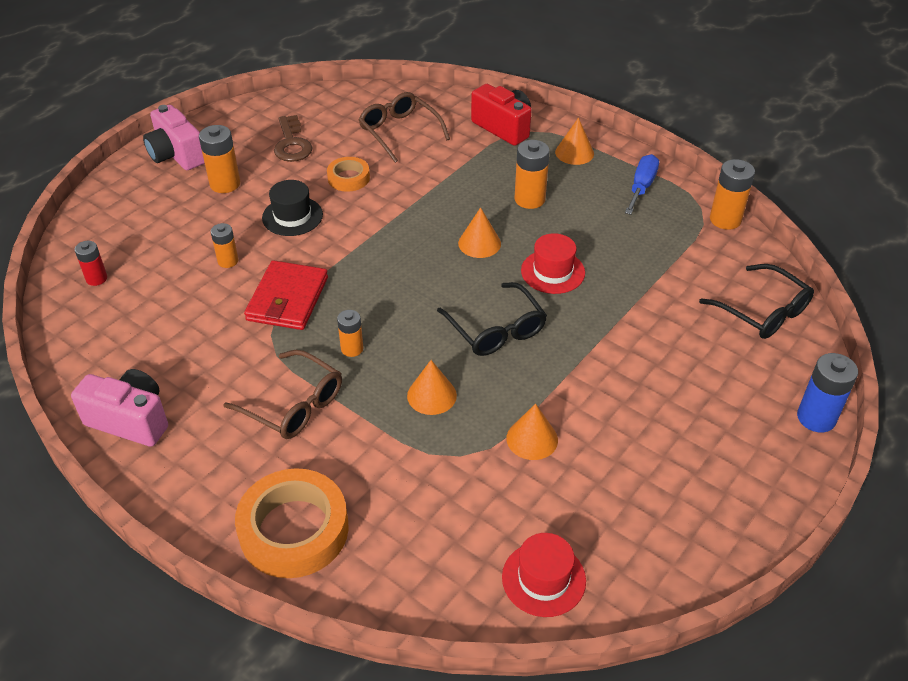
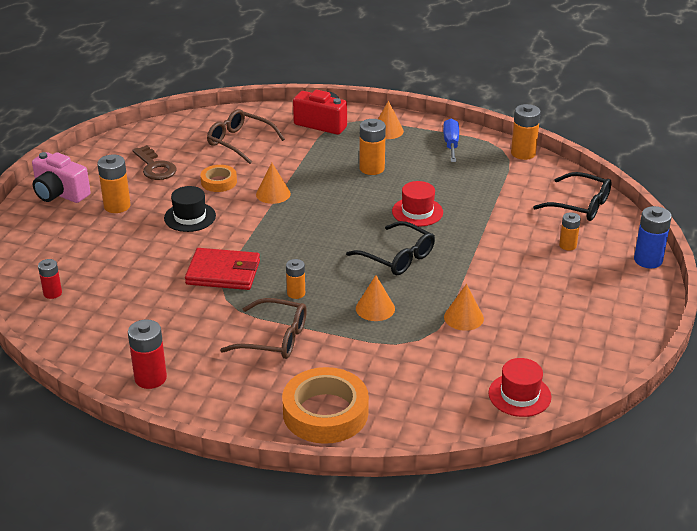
camera: 20 degrees left, 10 degrees down
(130, 420) = (150, 378): pink camera -> red battery
(228, 261) = (157, 258): orange battery -> orange battery (567, 245)
(287, 299) = (223, 272): red wallet -> red wallet turned 75 degrees counterclockwise
(479, 243) = (351, 205): orange cone -> orange cone (273, 194)

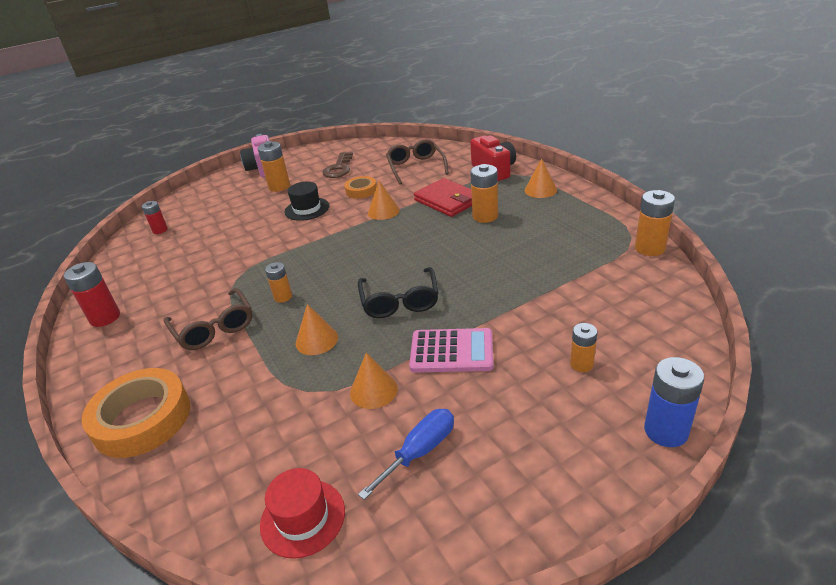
camera: 45 degrees right, 0 degrees up
(223, 272) = (264, 258): red wallet -> red wallet (447, 200)
(417, 212) = (472, 267): red hat -> none
(451, 144) = (584, 217): blue screwdriver -> blue screwdriver (420, 451)
(481, 273) = (451, 351): none -> pink calculator
(579, 205) = (651, 324): black glasses -> none

